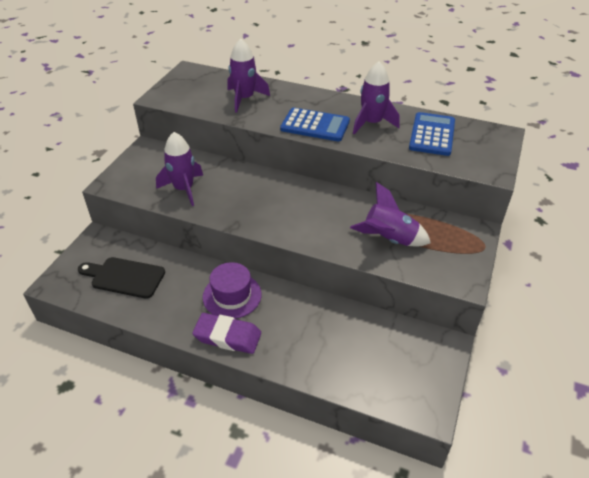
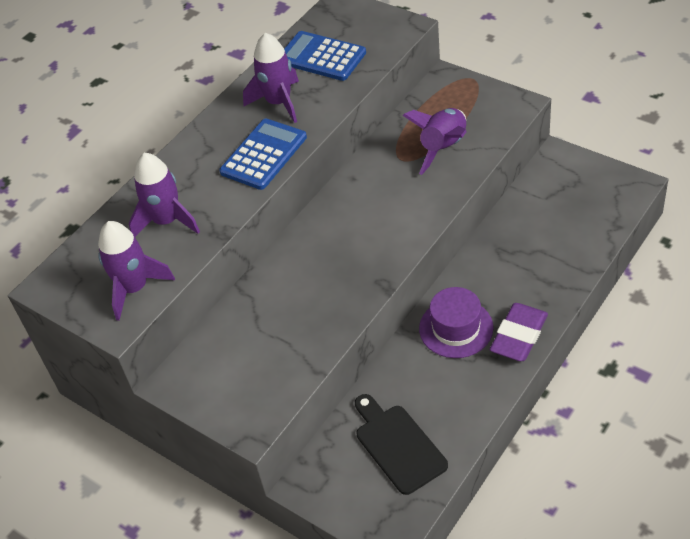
camera: 70 degrees left, 5 degrees up
(124, 277) = (398, 445): black cutting board -> black cutting board turned 120 degrees clockwise
(184, 189) = (293, 335): purple rocket -> purple rocket (134, 288)

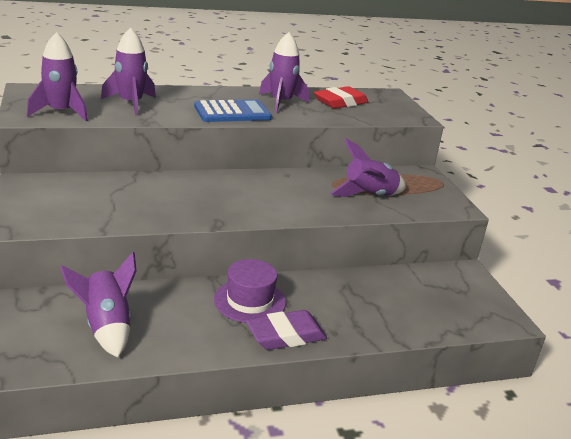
camera: 30 degrees right, 20 degrees down
(321, 57) = (340, 102): blue calculator -> red eraser
(398, 445) = (106, 327): black cutting board -> purple rocket

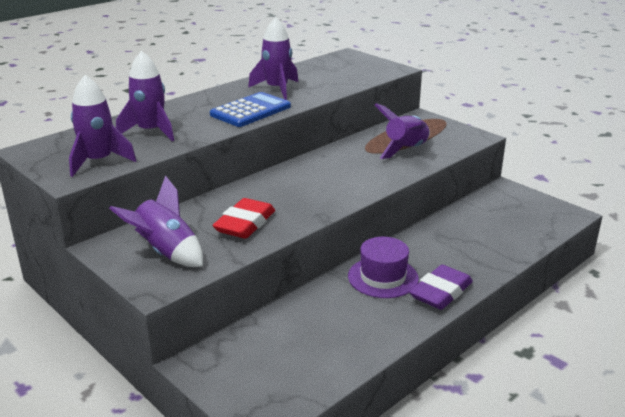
camera: 25 degrees left, 0 degrees up
(106, 327) = (297, 350): purple rocket -> purple rocket (166, 252)
(340, 102) = (322, 74): red eraser -> red eraser (245, 224)

